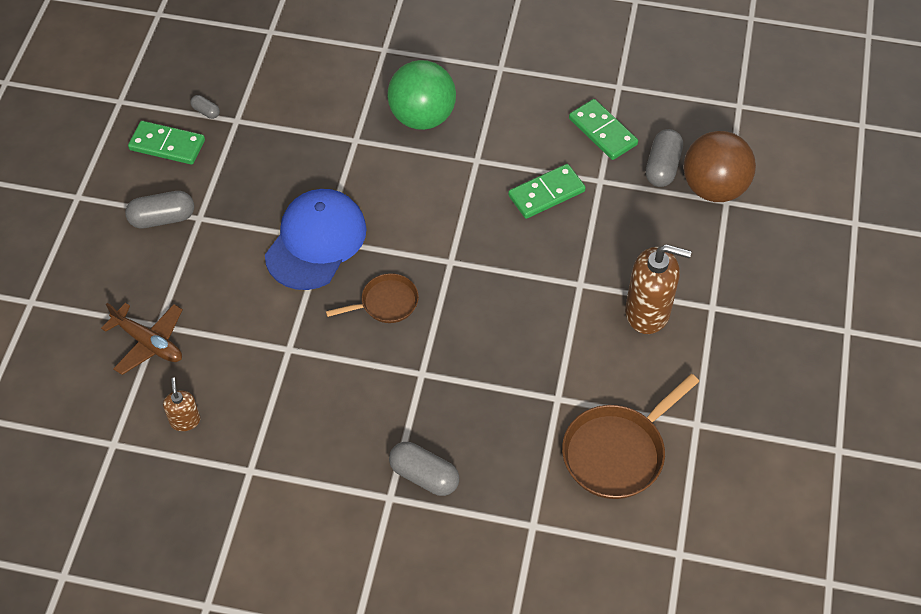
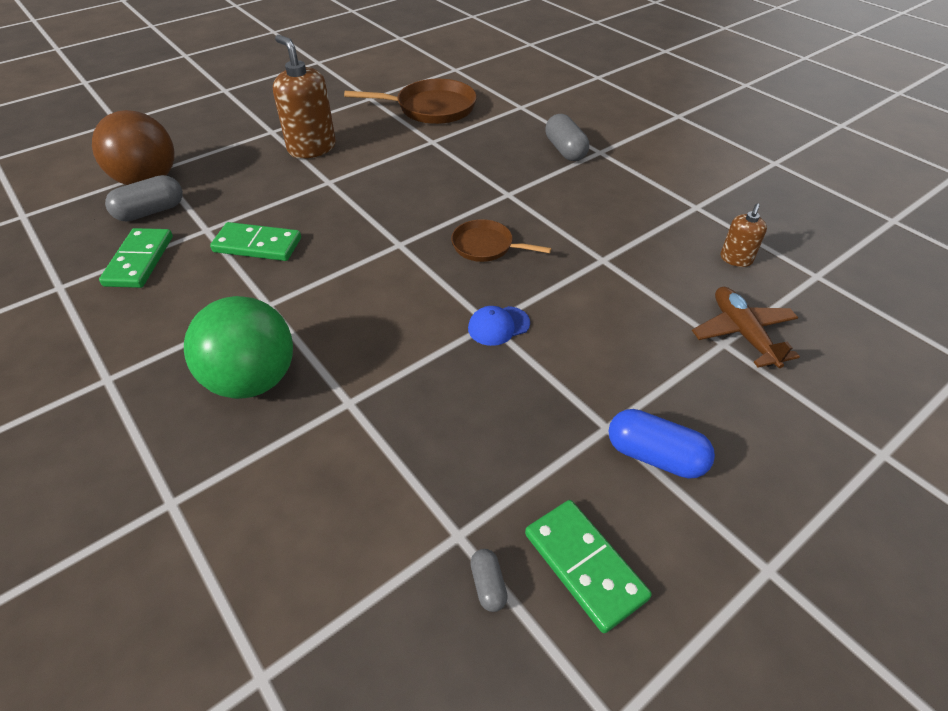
camera: 140 degrees left, 10 degrees down
(162, 218) = (655, 456): grey capsule -> blue capsule
(316, 241) = (498, 326): blue cap -> blue cap, size x0.43

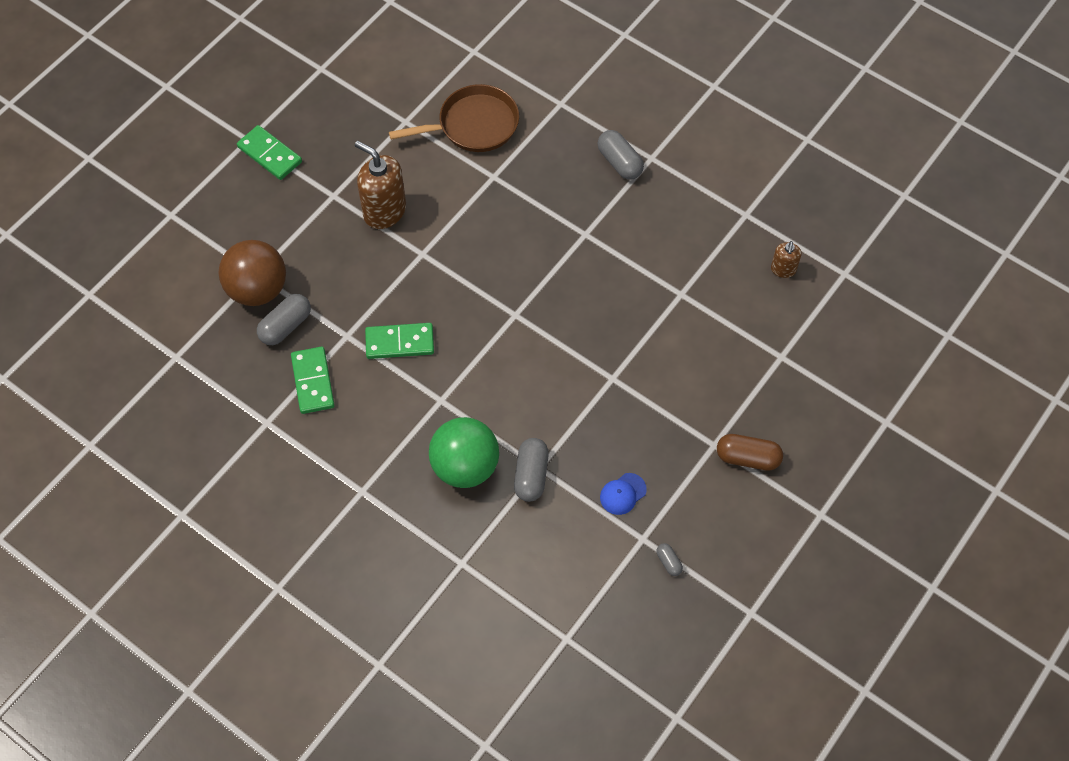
camera: 15 degrees left, 15 degrees up
(333, 409) = (531, 475): none -> grey capsule
(486, 246) = (586, 300): brown pan -> none
(498, 326) = (620, 379): blue cap -> blue cap (623, 494)
(584, 566) = (719, 538): green domino -> green domino (269, 155)
(655, 456) = (747, 458): blue capsule -> brown capsule
(742, 333) = (794, 344): brown plane -> none

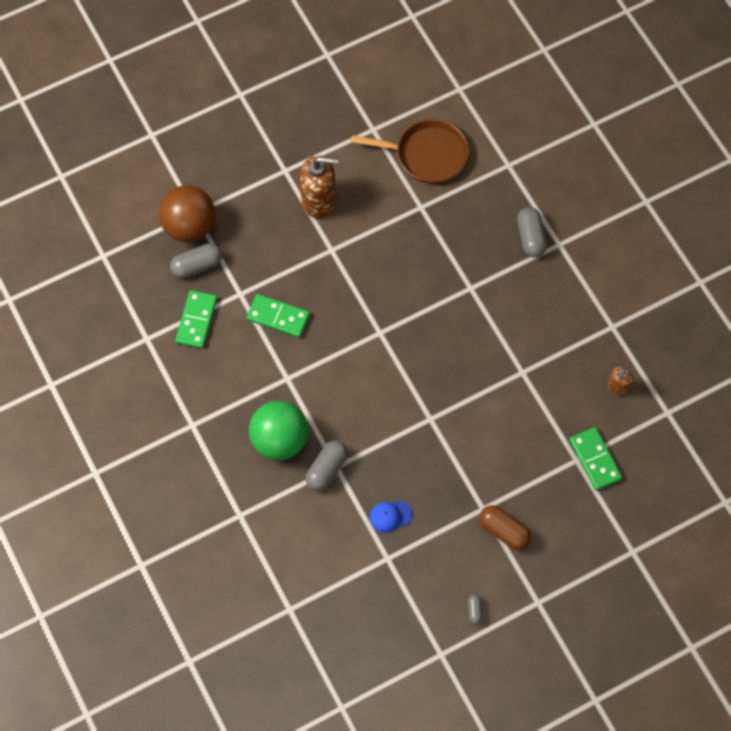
camera: 25 degrees right, 5 degrees up
(269, 155) = (251, 114): green domino -> green domino (595, 459)
(384, 211) = (319, 201): brown soap dispenser -> brown soap dispenser turned 120 degrees clockwise
(668, 562) = (398, 586): grey capsule -> grey capsule (474, 611)

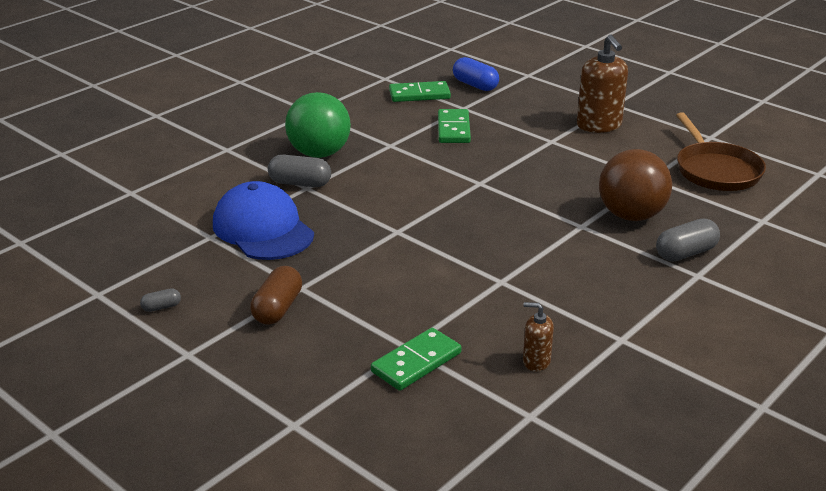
camera: 70 degrees right, 35 degrees down
(189, 226) = (512, 75): brown ball -> brown ball (631, 216)
(197, 266) = (475, 85): grey capsule -> blue capsule
(390, 516) = (263, 229): blue cap -> blue cap, size x2.31

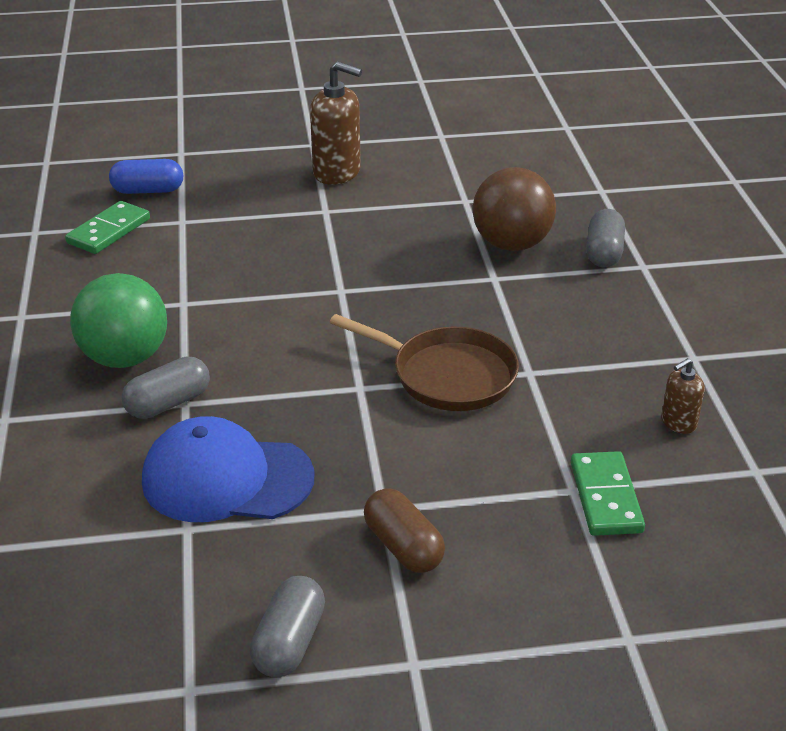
camera: 50 degrees left, 5 degrees up
(161, 307) = (289, 642): grey capsule -> grey capsule, size x1.92
(453, 129) = (214, 249): green domino -> none
(716, 170) = (497, 165): brown pan -> brown pan (447, 375)

